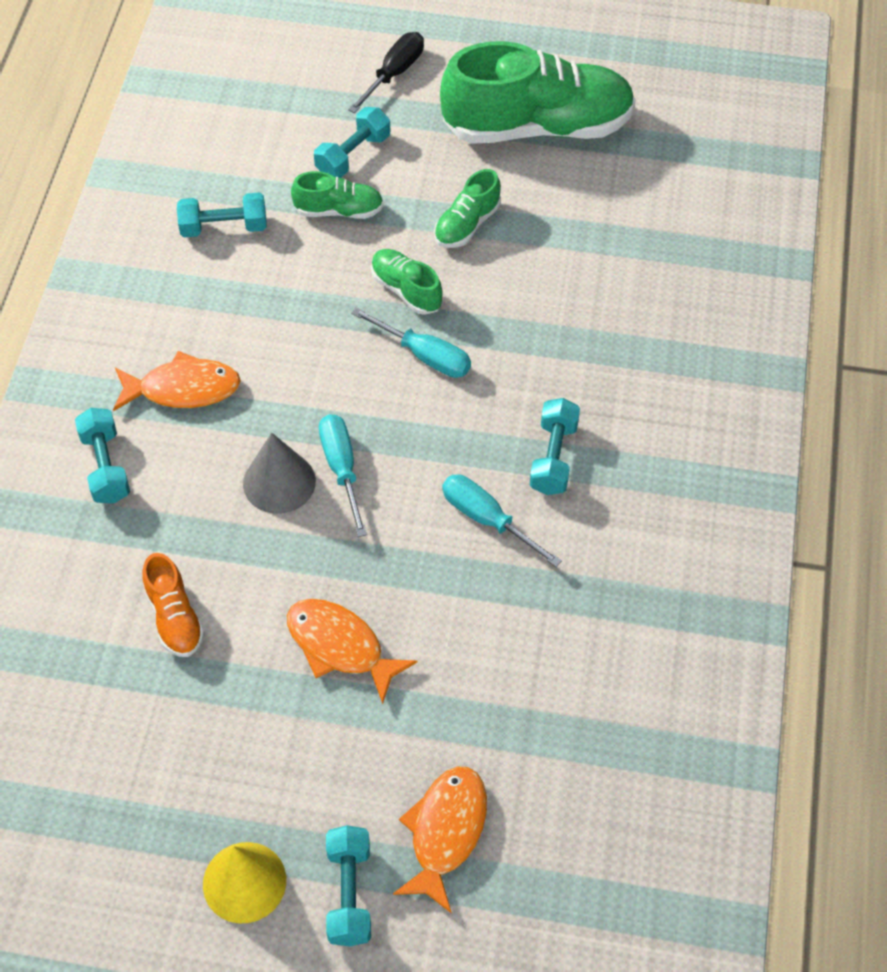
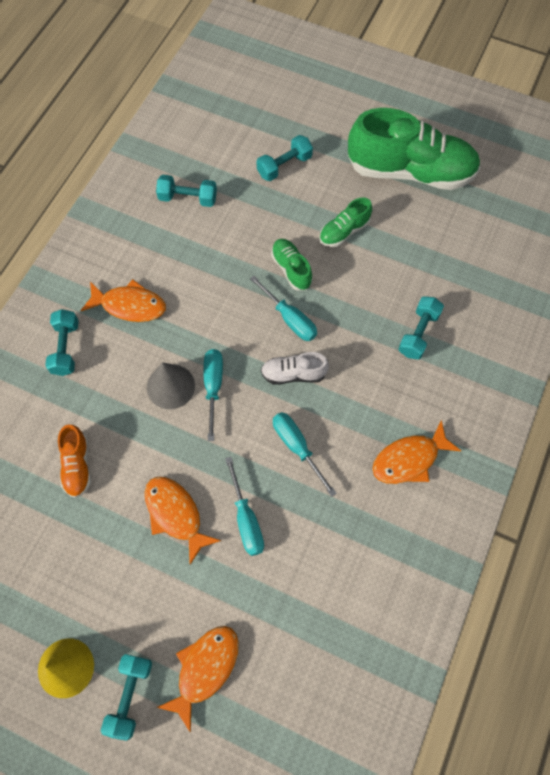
camera: 15 degrees right, 10 degrees up
(339, 210) = (264, 203): green shoe -> none
(394, 74) = (327, 114): black screwdriver -> none
(443, 628) = (246, 519): none -> turquoise screwdriver
(452, 426) = (293, 374): none -> white shoe
(553, 457) = (353, 413): turquoise dumbbell -> turquoise dumbbell (418, 333)
(649, 498) = (409, 459): none -> orange fish

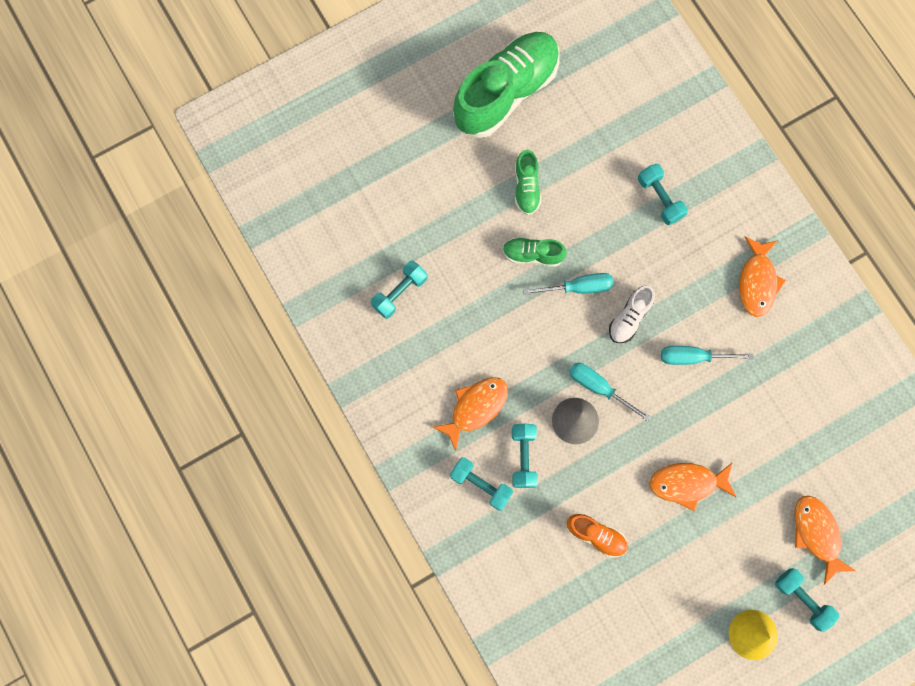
camera: 55 degrees left, 10 degrees up
(246, 519) = (725, 433): turquoise screwdriver -> none
(284, 166) = (424, 190): turquoise dumbbell -> turquoise dumbbell (523, 457)

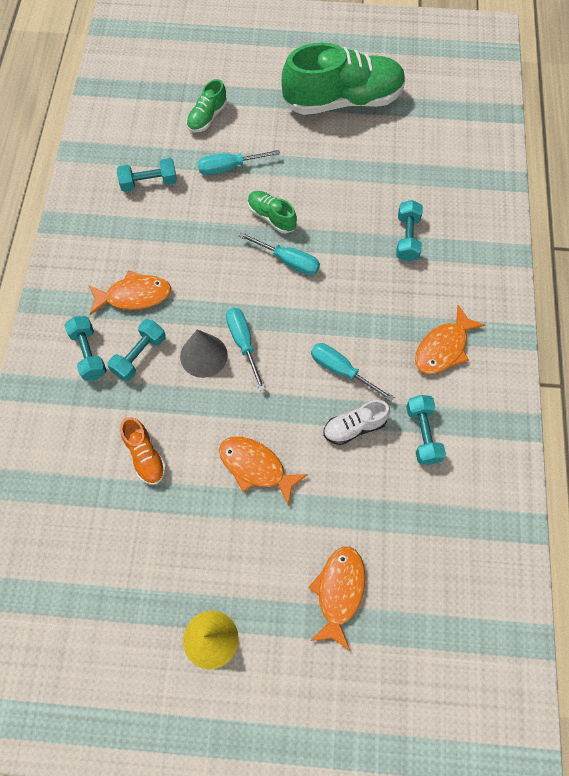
camera: 35 degrees right, 10 degrees down
(458, 230) = (229, 167): none -> turquoise screwdriver
(526, 187) = (305, 170): green shoe -> green shoe (207, 117)
(629, 318) = (312, 308): white shoe -> white shoe (354, 427)
(802, 599) = (280, 641): turquoise dumbbell -> turquoise dumbbell (422, 434)

